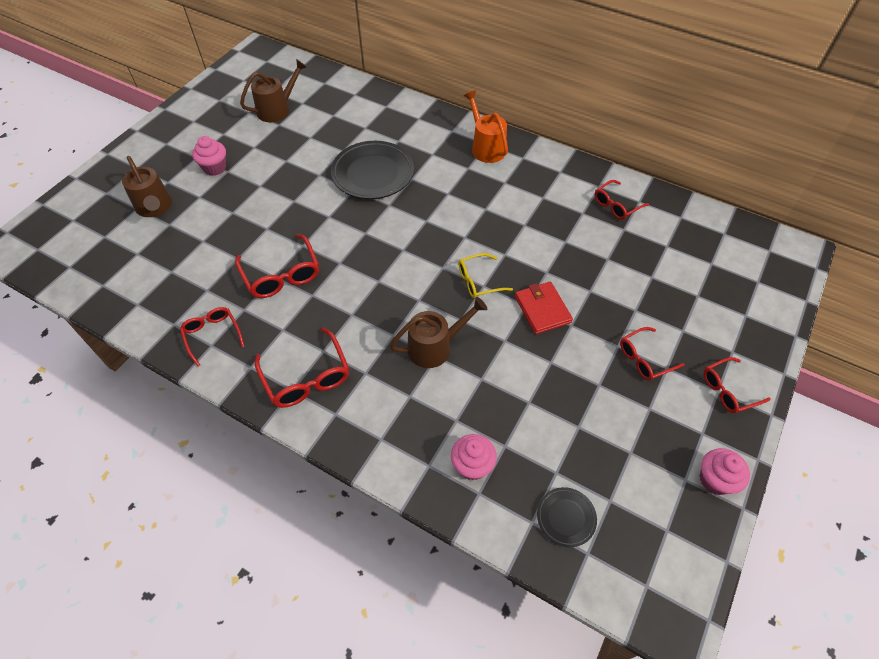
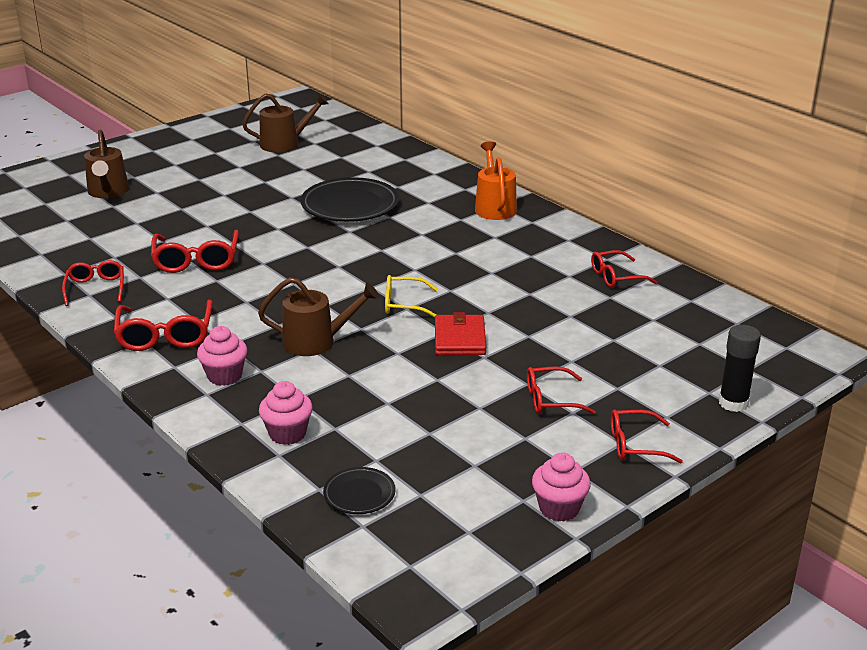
camera: 20 degrees right, 25 degrees down
(215, 168) = (188, 175): pink cupcake -> pink cupcake (224, 376)
(767, 322) = (733, 403): none -> black glue stick

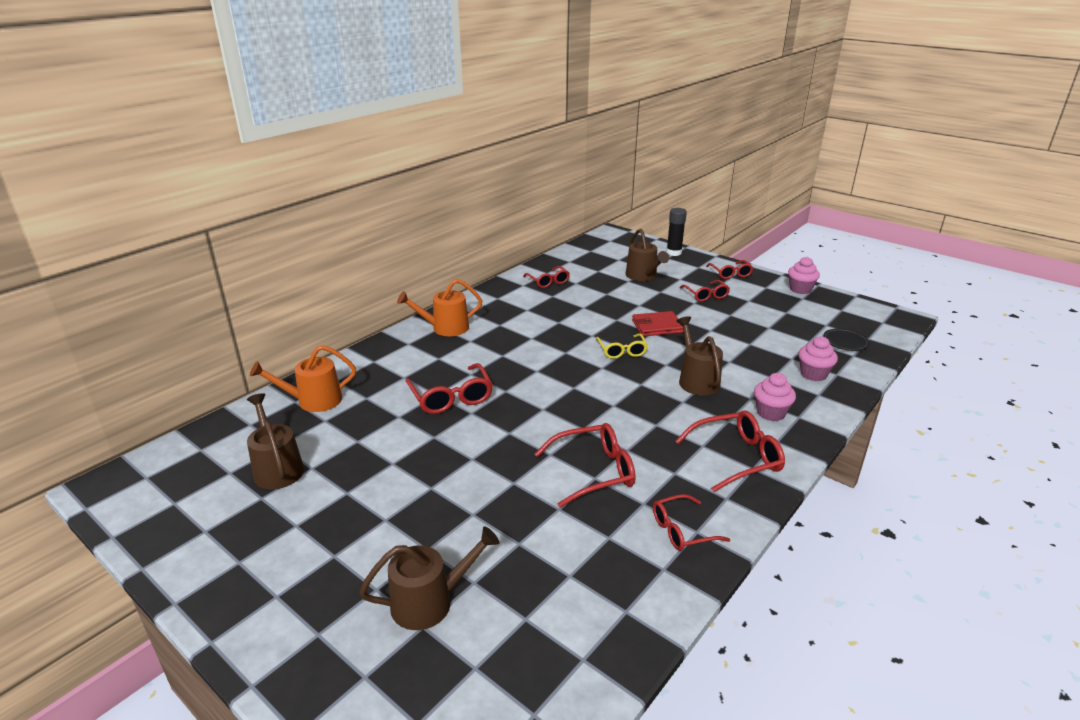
camera: 100 degrees left, 0 degrees up
(350, 206) = (451, 397): black plate -> red glasses
(374, 152) = (314, 401): none -> orange watering can
(630, 355) = (643, 276): none -> brown watering can

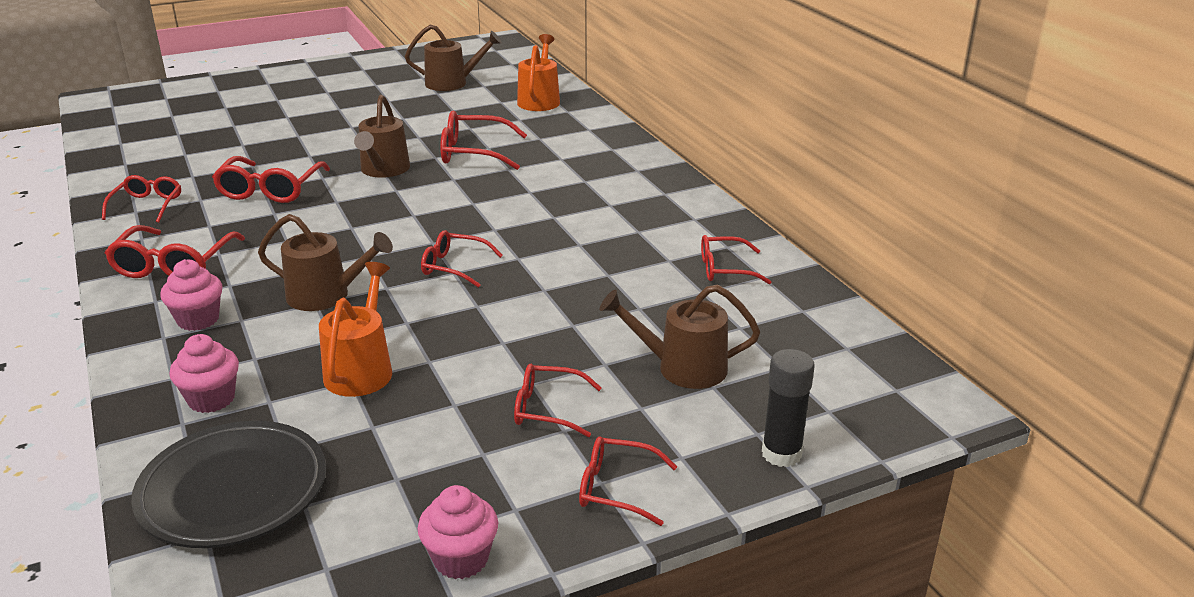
camera: 115 degrees right, 0 degrees up
(429, 602) = (240, 111): brown watering can -> brown watering can (383, 170)
(445, 328) = (632, 172): orange watering can -> orange watering can (361, 369)
(622, 351) = (453, 266): yellow glasses -> red glasses
(657, 326) = (489, 316): red wallet -> none
(845, 342) = (233, 491): black plate -> black plate, size x2.00

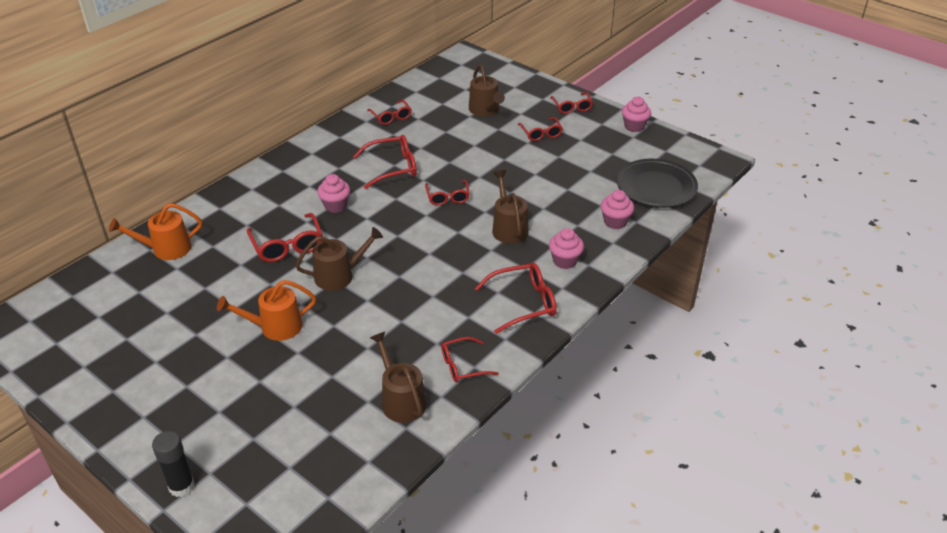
camera: 115 degrees left, 10 degrees up
(270, 190) = (402, 315): red glasses -> red glasses (393, 168)
(361, 369) = (557, 189): orange watering can -> orange watering can (275, 327)
(452, 83) = (138, 313): brown watering can -> brown watering can (401, 400)
(522, 189) = (335, 206): none -> pink cupcake
(781, 454) = (522, 80): black glue stick -> black glue stick (181, 486)

